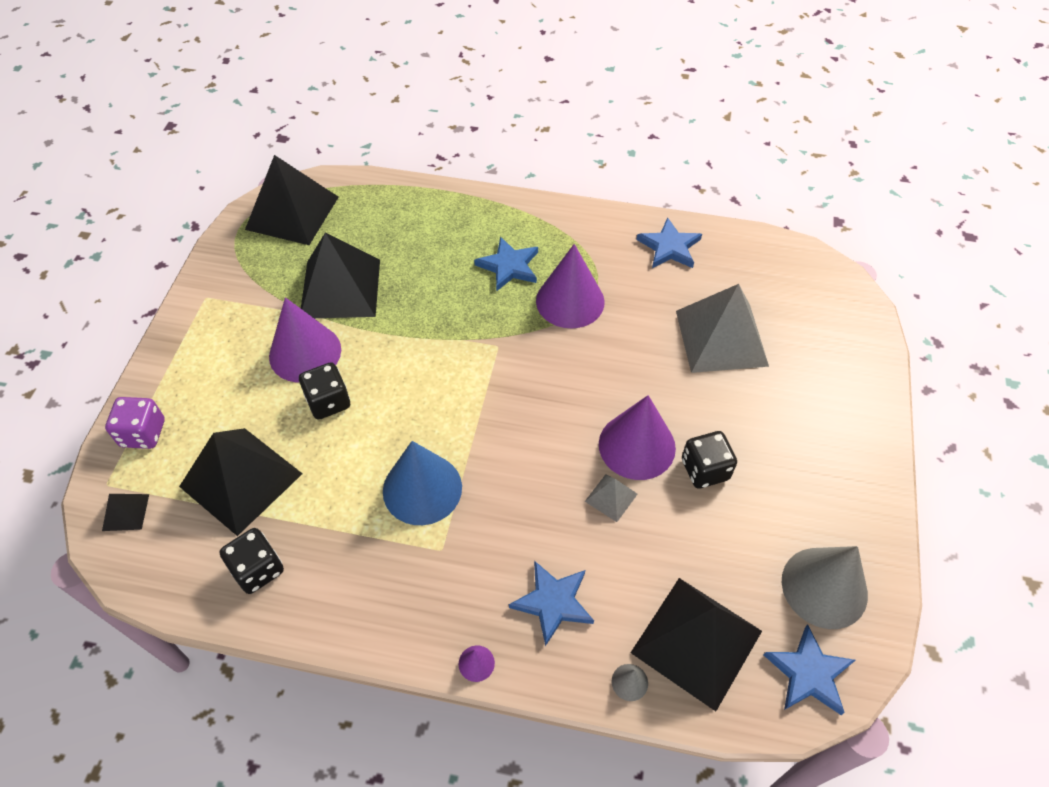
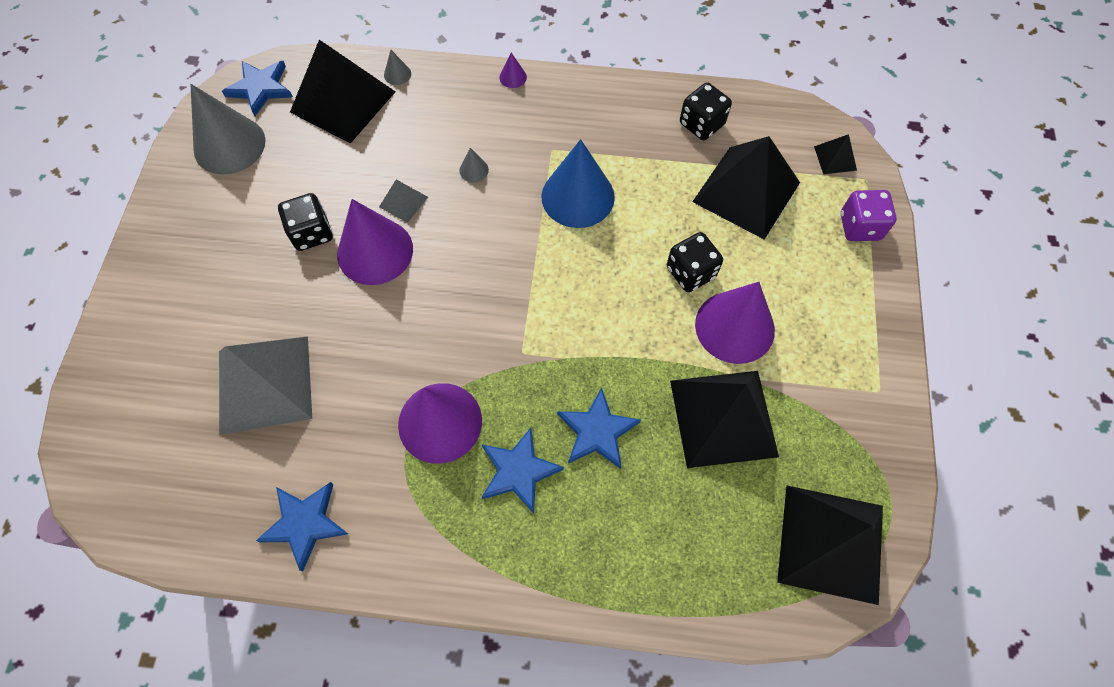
camera: 175 degrees right, 10 degrees up
(533, 530) = (474, 170): none -> grey cone
(553, 602) = (455, 119): blue star -> blue star (597, 431)

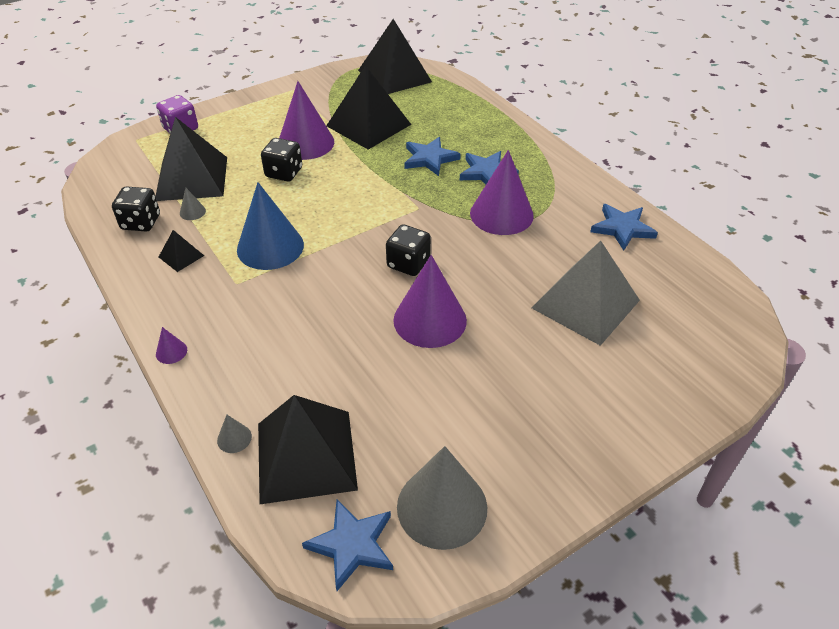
camera: 130 degrees left, 20 degrees down
(312, 233) = (457, 368): black dice -> black dice (408, 263)
(403, 202) = (371, 334): grey pyramid -> none
(474, 170) = (299, 314): grey cone -> grey cone (192, 212)
(835, 158) = (126, 156): black pyramid -> black pyramid (181, 256)

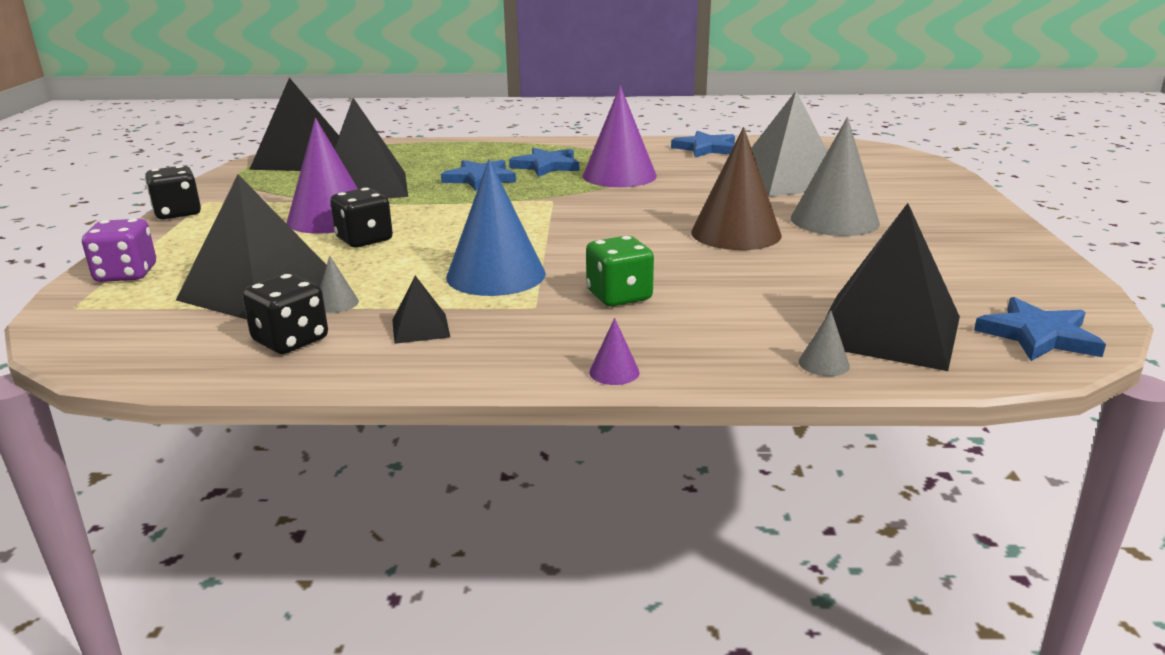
camera: 55 degrees left, 20 degrees down
(275, 310) = (619, 296): none -> green dice
(408, 263) = (635, 222): black dice -> black dice (178, 213)
(430, 320) = (736, 233): purple cone -> brown cone
(442, 507) = (1007, 286): grey cone -> grey cone (834, 220)

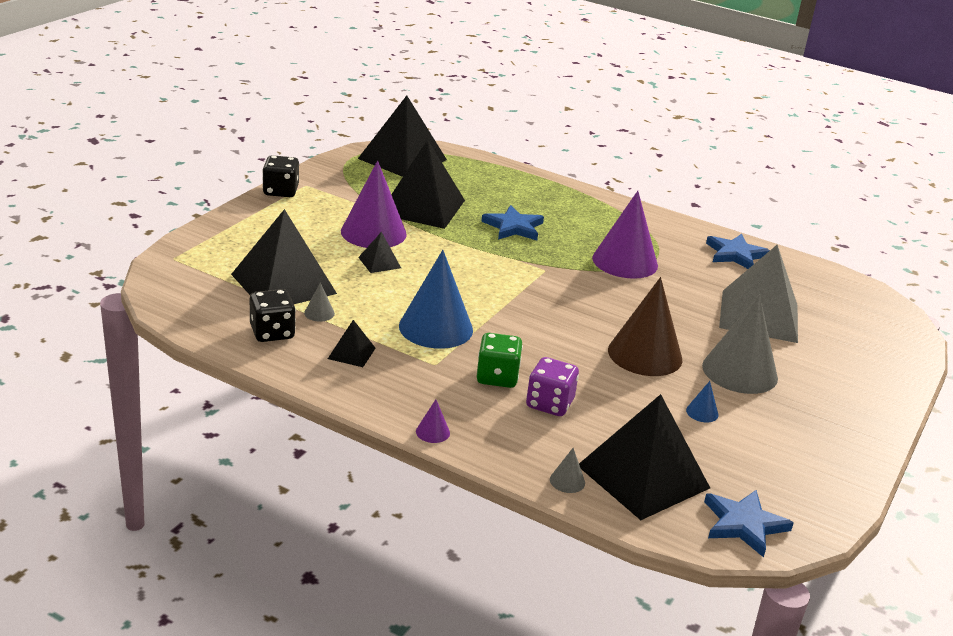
camera: 25 degrees right, 5 degrees up
(126, 274) = (217, 240): purple dice -> purple dice (549, 404)
(364, 240) = (379, 262): black dice -> black pyramid
(546, 166) = (578, 230): blue star -> none
(853, 259) = (702, 412): none -> blue cone

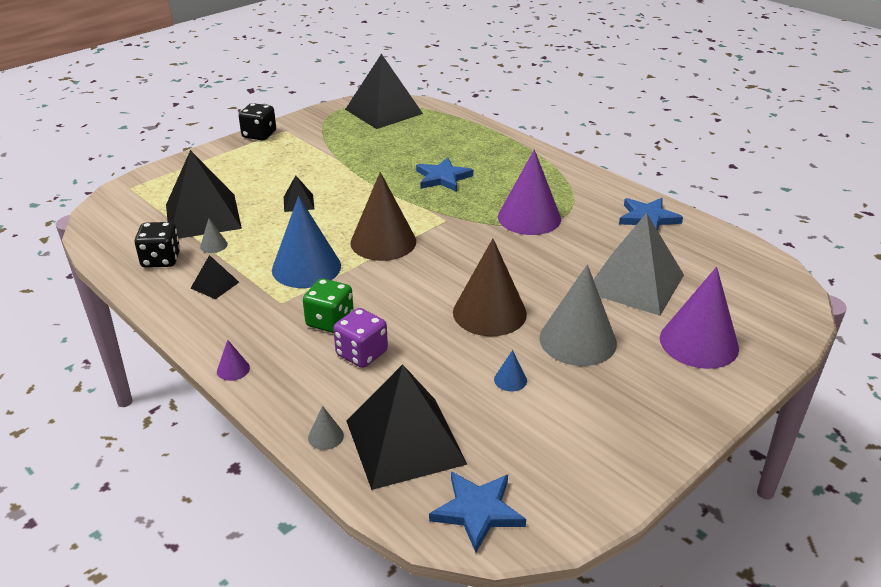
camera: 20 degrees right, 5 degrees up
(373, 232) = (312, 175): purple cone -> purple cone (699, 343)
(422, 207) = (372, 154): black pyramid -> none
(497, 296) = (383, 242): none -> brown cone

